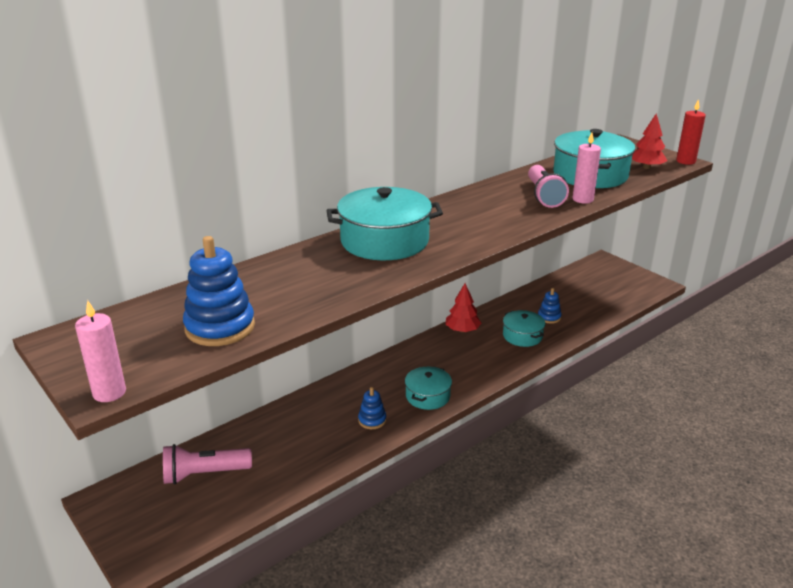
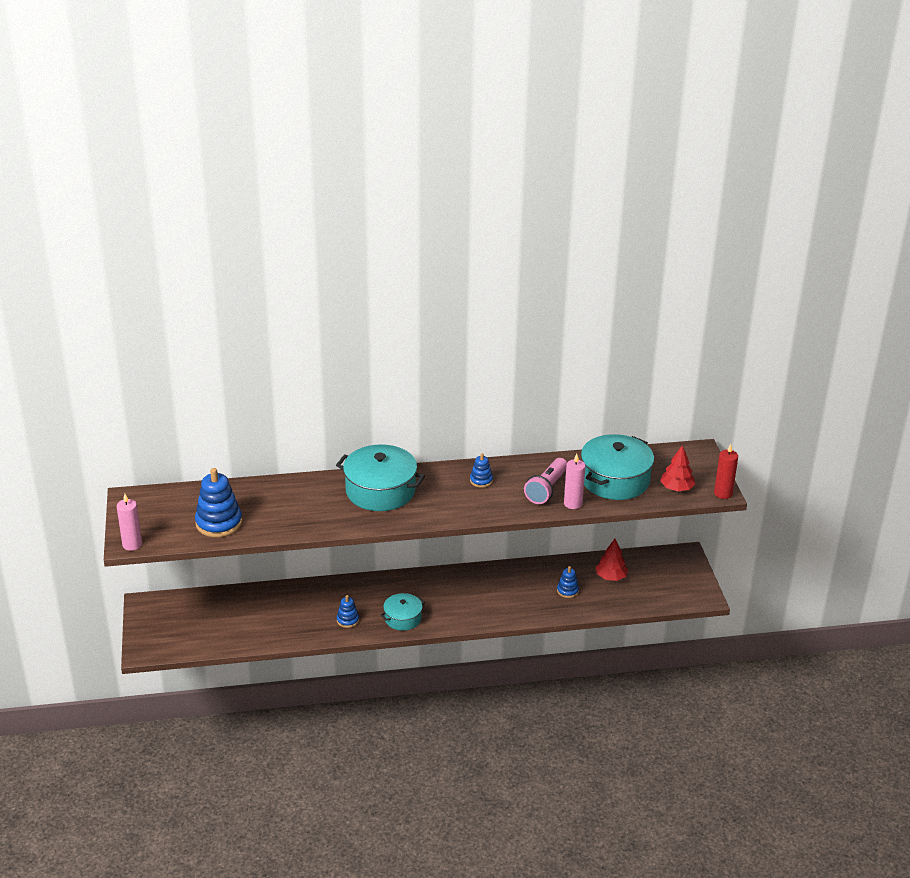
camera: 30 degrees right, 5 degrees up
(204, 474) = (213, 612): pink flashlight -> none
(462, 330) = (484, 575): red tree -> red tree (611, 577)
(475, 206) = (481, 480): none -> blue stacking toy
(522, 336) = (526, 599): turquoise pot -> none

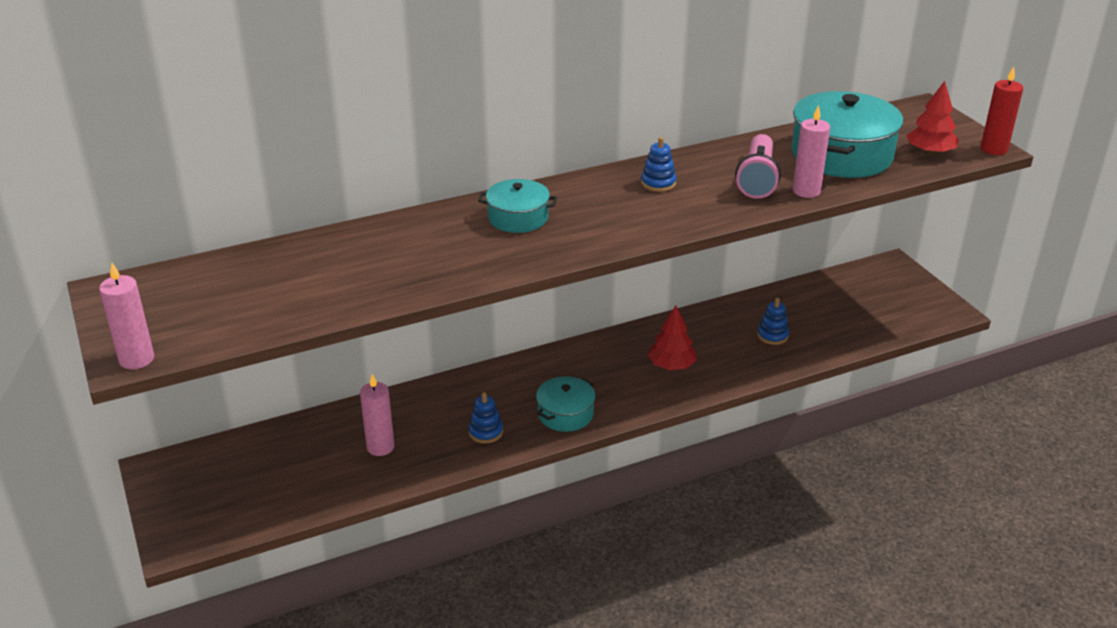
camera: 15 degrees left, 0 degrees up
(219, 523) = (279, 302): blue stacking toy -> none
(280, 617) = (380, 447): none -> pink candle
(380, 491) = (518, 218): turquoise pot -> turquoise pot, size x0.55
(611, 577) = (817, 308): red tree -> red tree (671, 365)

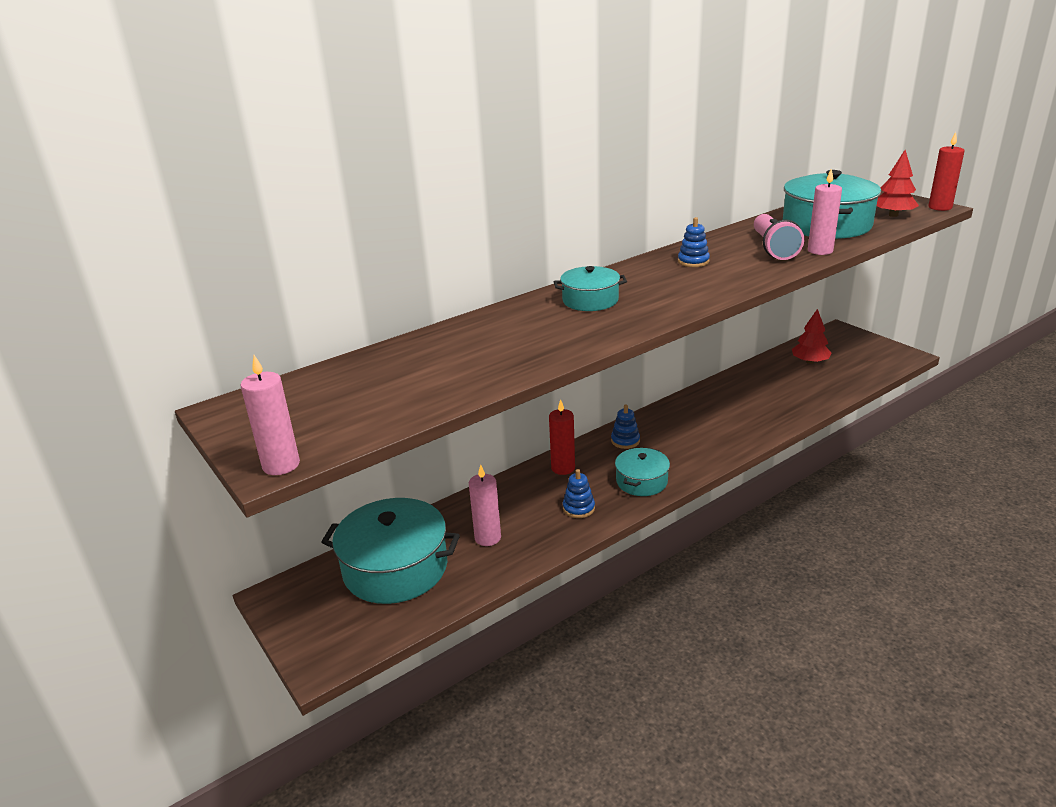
camera: 10 degrees left, 5 degrees down
(278, 462) = (395, 568): none -> turquoise pot
(491, 383) = (563, 468): none -> red candle
(671, 365) = (710, 429): red tree -> red tree (810, 362)
(772, 335) = (779, 393): blue stacking toy -> blue stacking toy (625, 441)

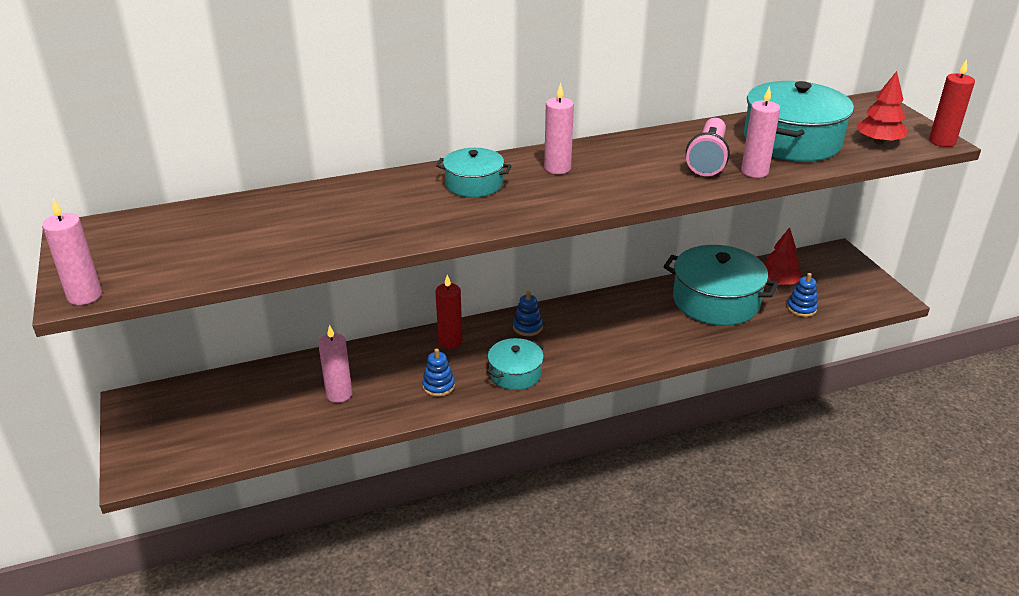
camera: 15 degrees right, 5 degrees up
(395, 568) = (243, 403): turquoise pot -> turquoise pot (716, 301)
(653, 276) = (557, 168): none -> pink candle
(693, 261) = (612, 159): blue stacking toy -> blue stacking toy (801, 308)

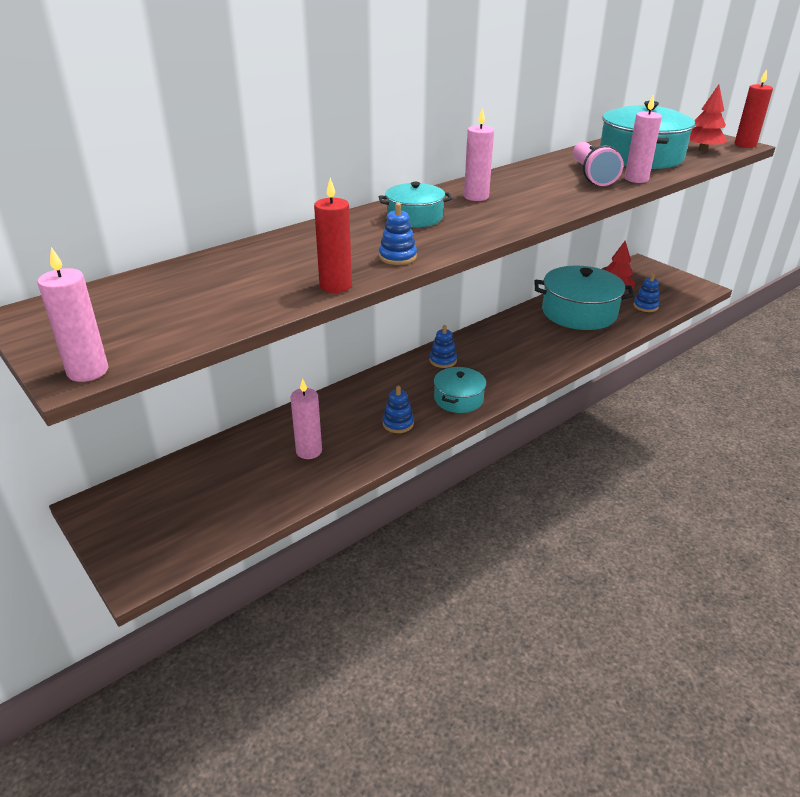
camera: 20 degrees left, 0 degrees up
(418, 228) = (397, 257): none -> blue stacking toy
(450, 341) = (383, 385): red candle -> red candle (335, 286)

